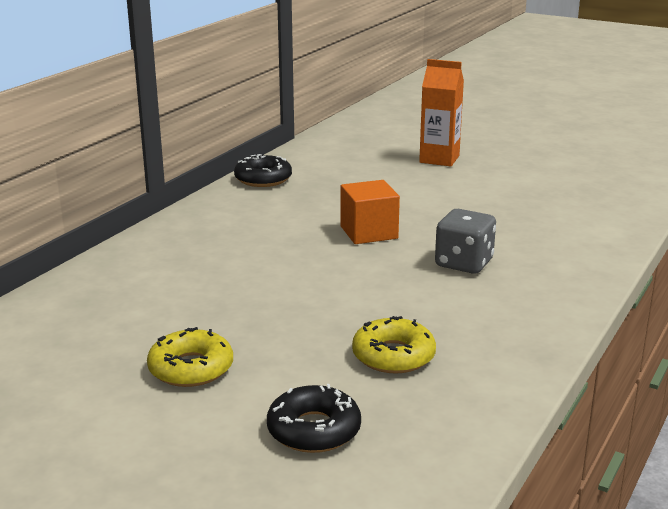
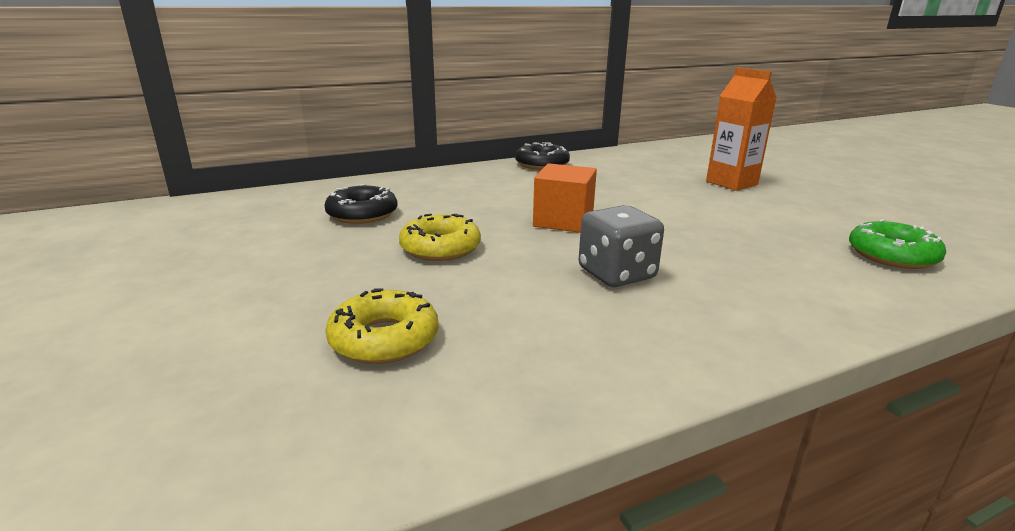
camera: 35 degrees right, 0 degrees up
(191, 368) = (212, 279): yellow donut -> yellow donut (440, 248)
(314, 430) = (169, 383): black donut -> black donut (362, 214)
(597, 196) = (892, 255): none -> green donut

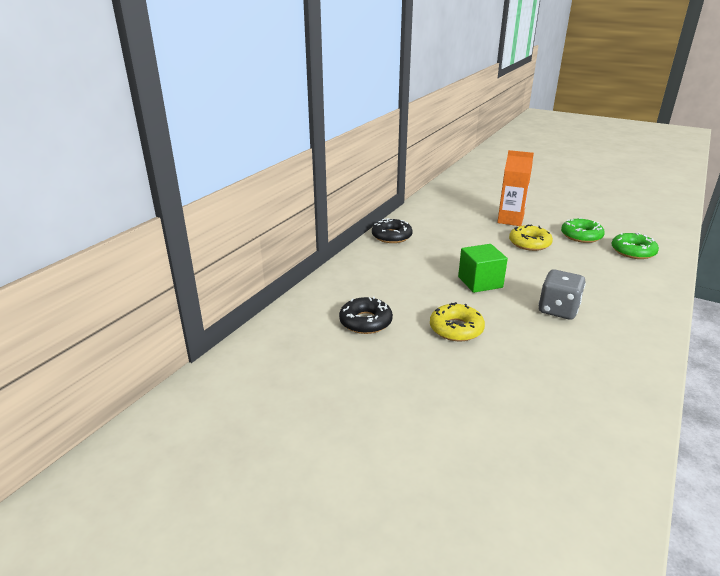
camera: 35 degrees left, 5 degrees up
(384, 339) = (534, 397): yellow donut -> yellow donut (529, 243)
(563, 221) = (480, 282): orange cube -> green cube
(821, 219) = (581, 236): none -> green donut

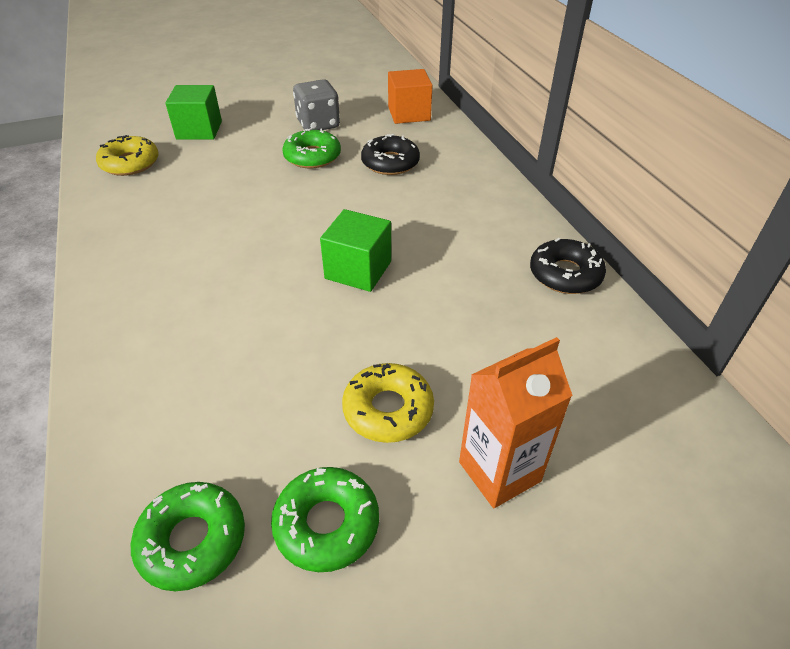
camera: 130 degrees right, 15 degrees up
(274, 350) = (409, 114): none -> orange cube
(408, 360) = (312, 156): none -> green donut
(456, 329) = (311, 200): yellow donut -> yellow donut (130, 163)
(472, 466) = (199, 130): none -> green cube
(558, 310) = (233, 286): grey dice -> grey dice (318, 124)

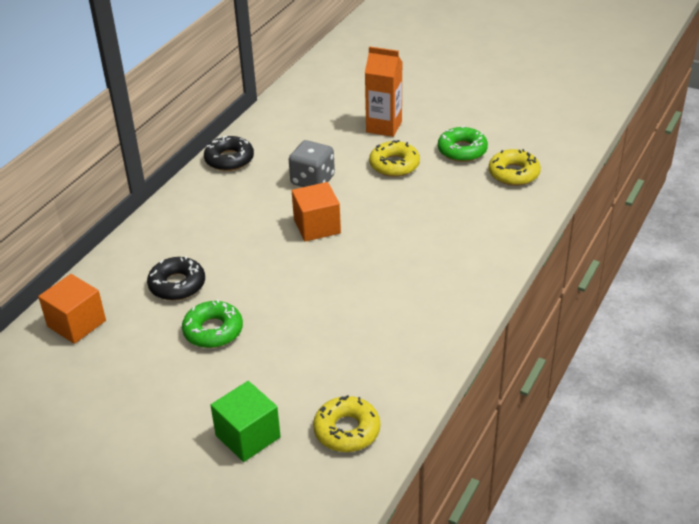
camera: 130 degrees left, 5 degrees down
(192, 540) = (513, 173): green donut -> yellow donut
(318, 124) = (154, 366): grey dice -> grey dice (312, 180)
(358, 270) = (317, 226): green cube -> orange cube

